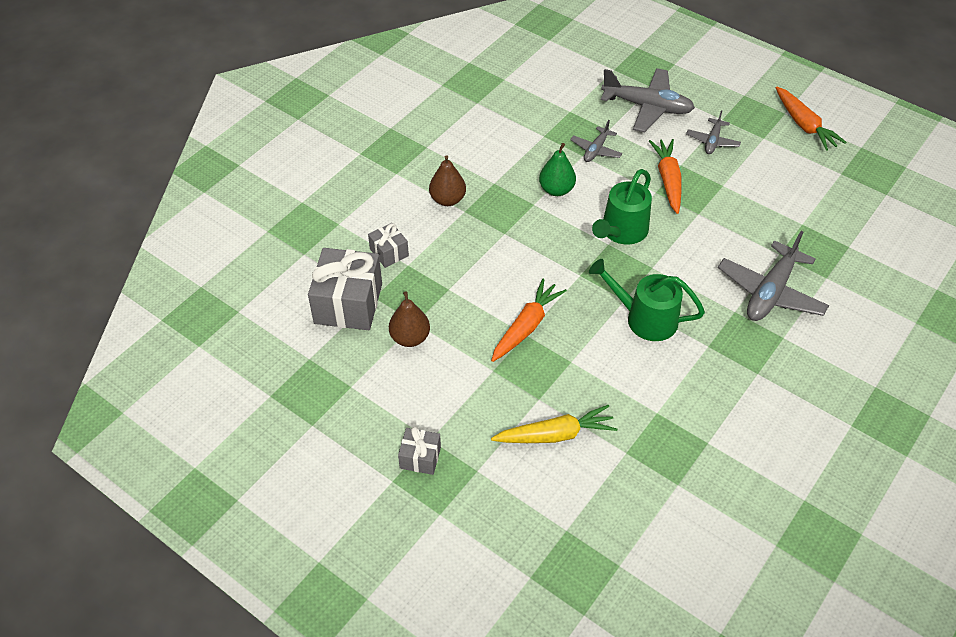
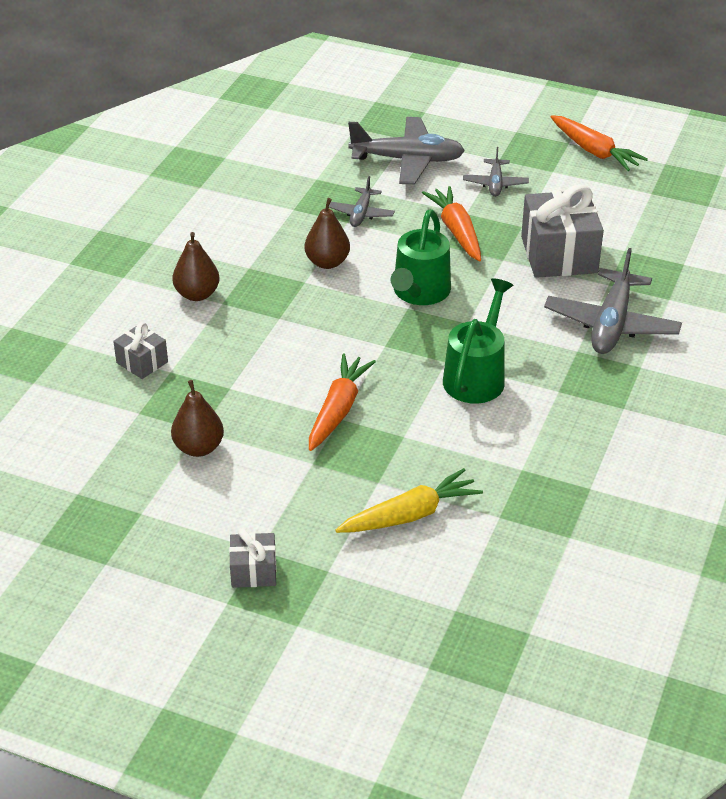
camera: 15 degrees left, 10 degrees down
(348, 303) = (108, 425): grey gift -> grey gift (559, 255)
(556, 190) = (327, 262): green pear -> brown pear
(645, 318) = (476, 376): green watering can -> green watering can turned 105 degrees clockwise

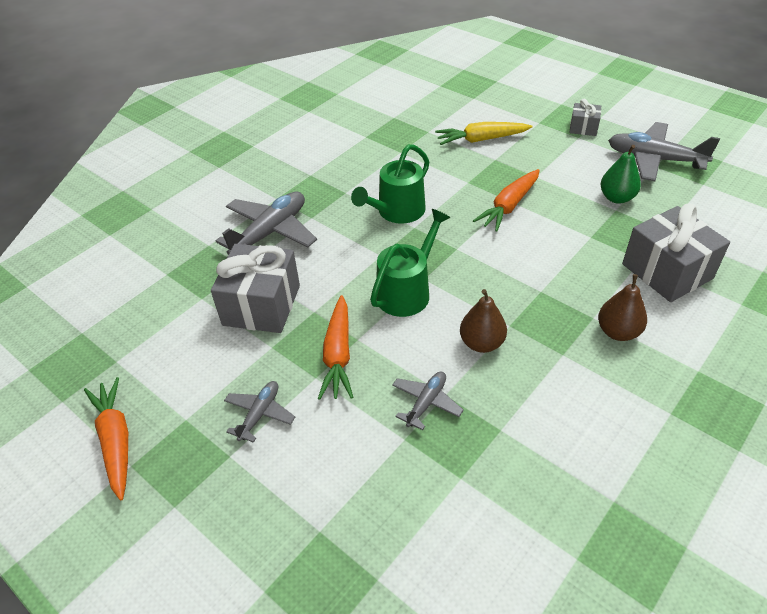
camera: 160 degrees left, 5 degrees up
(142, 362) = (667, 271): grey gift -> grey gift, size x1.96
(199, 448) = (616, 198): brown pear -> green pear
(407, 160) = (337, 483): grey plane -> grey plane (654, 159)

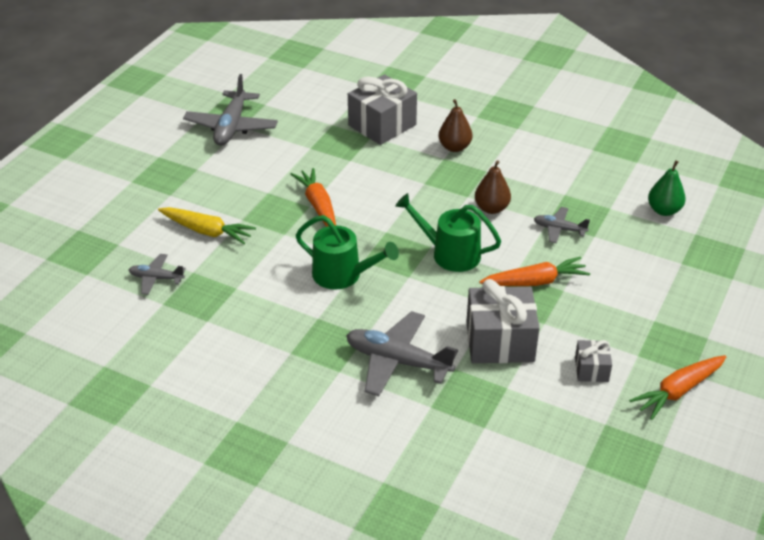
camera: 105 degrees left, 5 degrees down
(259, 414) = (612, 313): grey plane -> grey plane (156, 278)
(481, 140) = (207, 231): yellow carrot -> yellow carrot turned 45 degrees counterclockwise
(509, 206) = (318, 205): orange carrot -> orange carrot turned 135 degrees counterclockwise
(583, 128) = (180, 166): grey gift -> grey gift (591, 369)
(616, 198) = (293, 147): green pear -> green pear (664, 210)

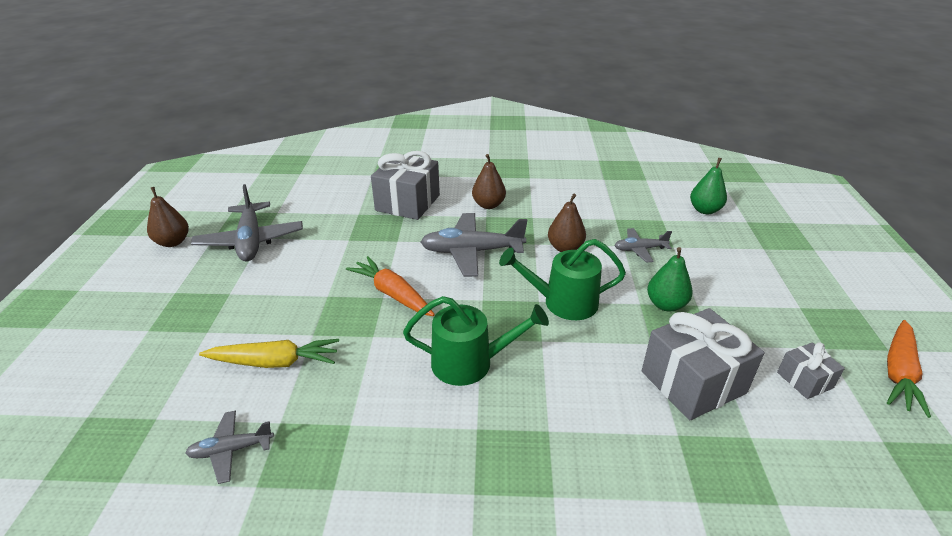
camera: 25 degrees left, 5 degrees down
(171, 111) = (173, 242): none -> brown pear
(398, 361) = (611, 452): grey plane -> grey plane (472, 252)
(535, 282) = (665, 305): orange carrot -> green pear

